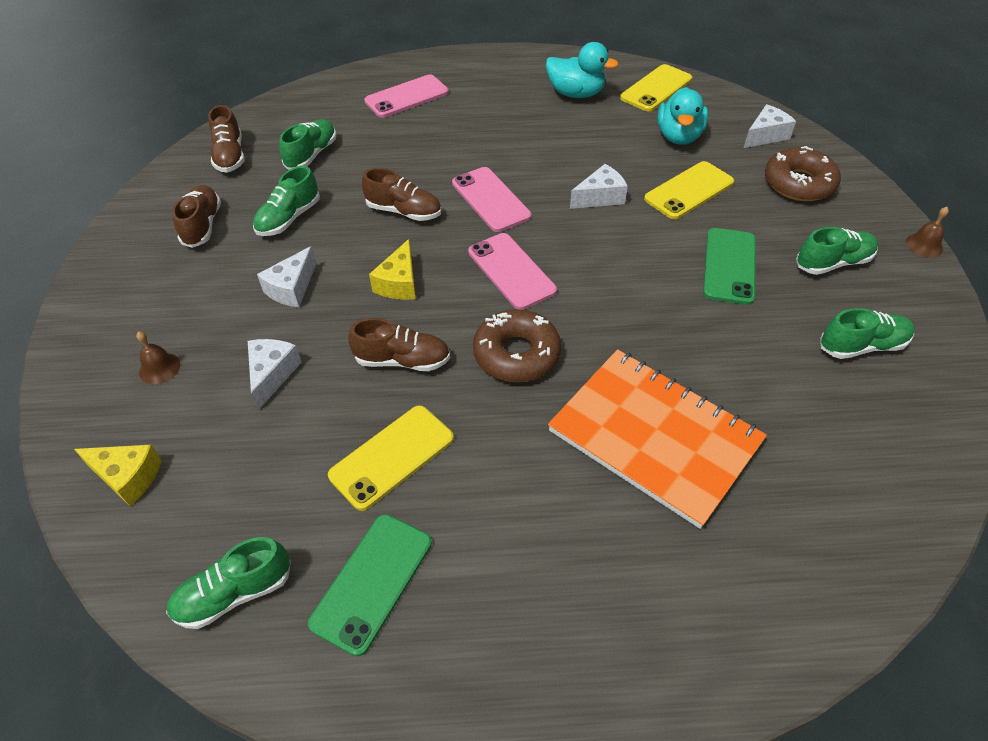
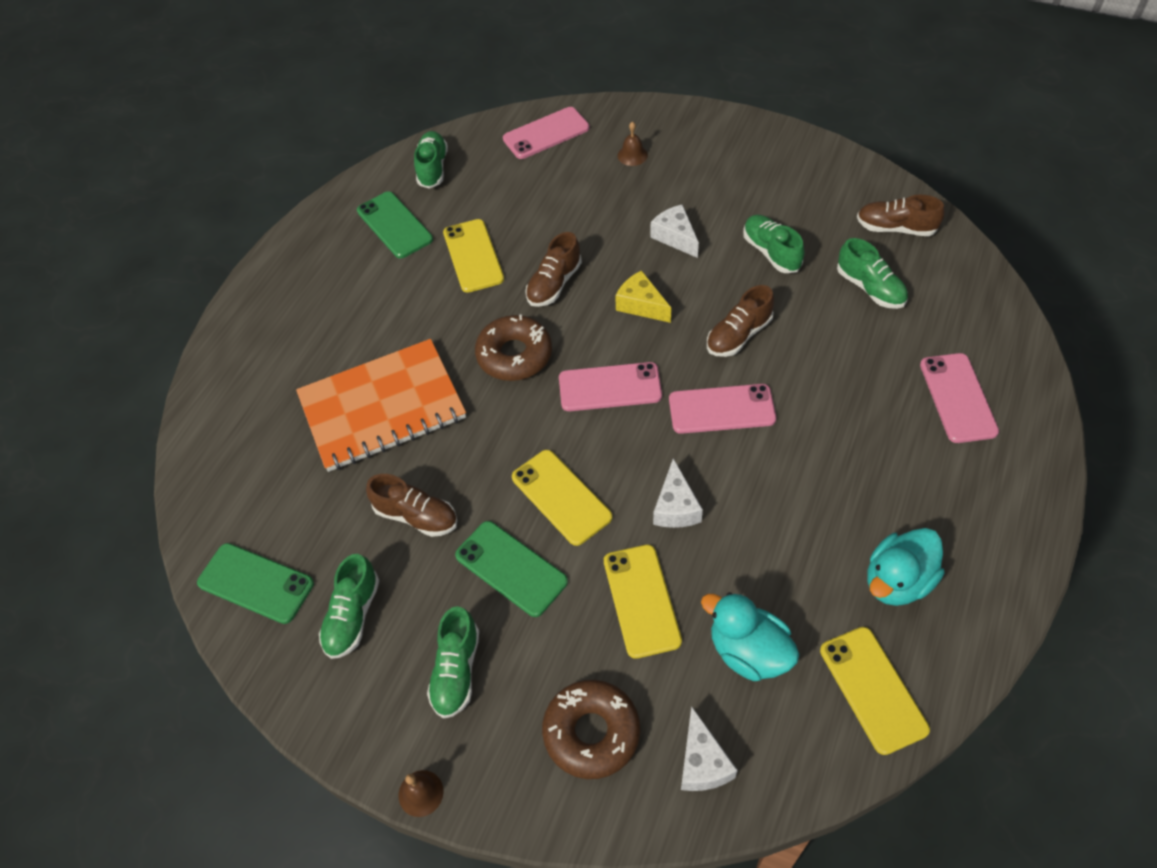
camera: 120 degrees right, 5 degrees up
(128, 477) = (546, 133): yellow cheese -> pink phone
(202, 225) = (790, 196): brown shoe -> brown shoe (416, 516)
(272, 374) = (588, 210): white cheese -> none
(644, 261) = (561, 497): none -> yellow phone
(911, 436) = (256, 583): none -> green phone

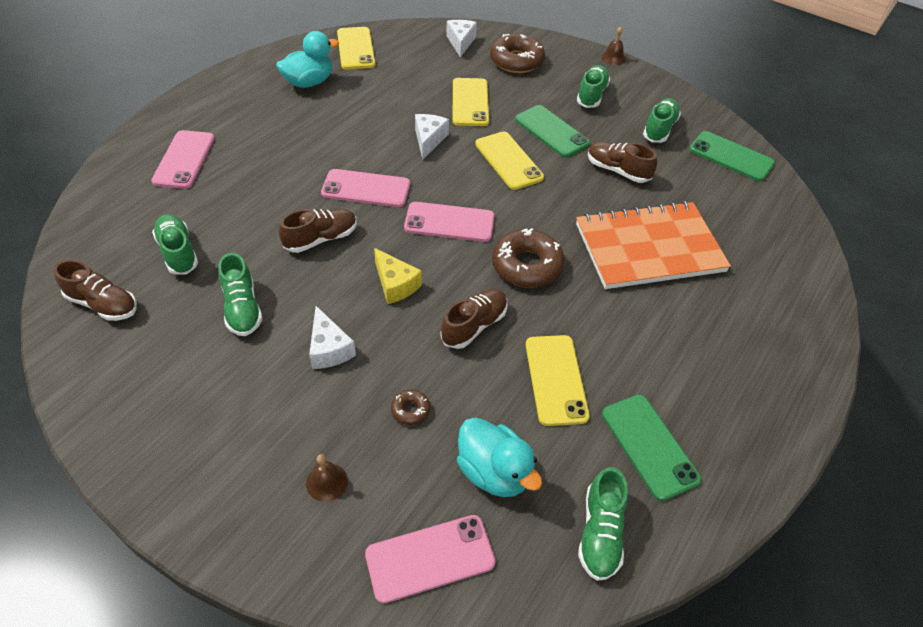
camera: 175 degrees left, 5 degrees down
(588, 209) = (410, 410): none -> brown donut
(748, 651) = (415, 72): turquoise duck -> turquoise duck (494, 472)

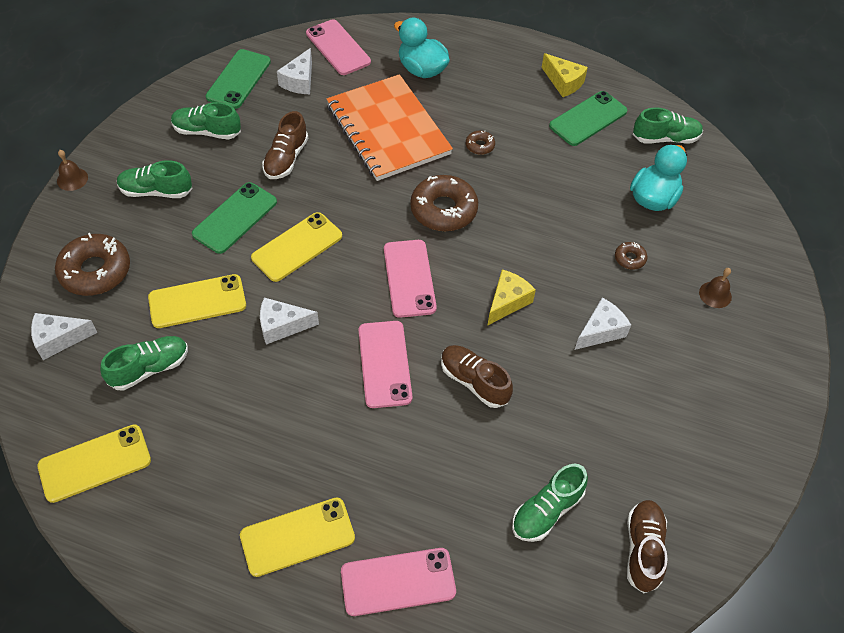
camera: 105 degrees left, 5 degrees up
(242, 308) = (589, 417): green shoe -> green shoe (149, 368)
(309, 82) = (192, 495): turquoise duck -> turquoise duck (422, 70)
(430, 558) = (732, 221): pink phone -> pink phone (338, 48)
(474, 325) = (528, 234): brown shoe -> none
(556, 379) = (557, 175): yellow phone -> yellow phone (297, 536)
(614, 319) = (480, 146): none -> brown donut
(723, 440) = (563, 82): none -> yellow cheese
(727, 196) = (299, 81): none -> white cheese

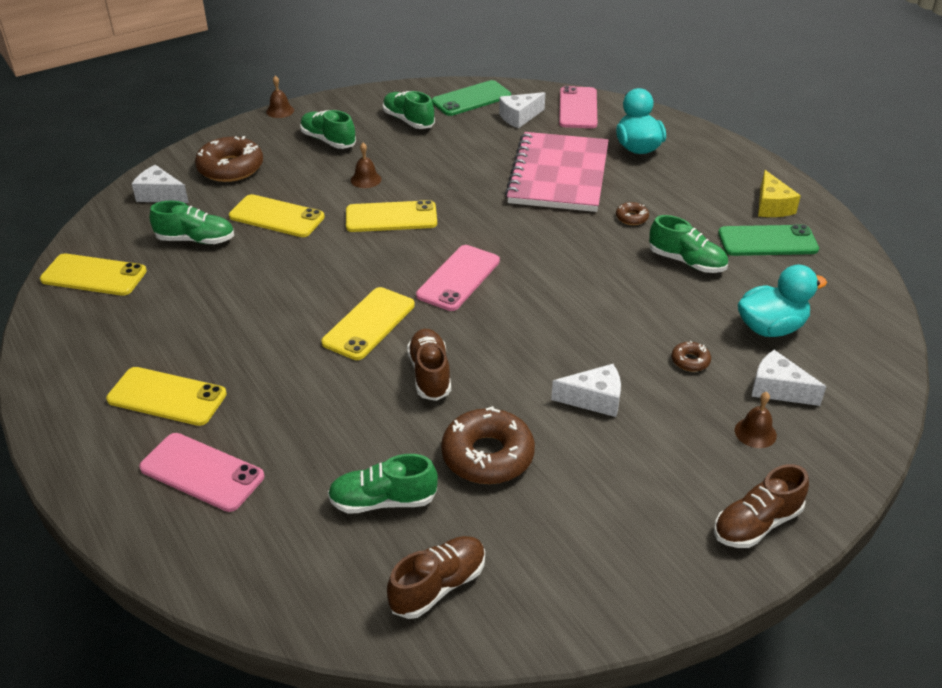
camera: 40 degrees right, 15 degrees down
(235, 218) = (366, 179): green phone -> brown bell
(282, 326) = (319, 260): white cheese -> white cheese (778, 389)
(286, 159) = (449, 160): brown shoe -> brown shoe (756, 524)
(385, 364) = (369, 324): pink phone -> yellow phone
(388, 130) = (558, 175): orange notebook -> pink notebook
(443, 210) = (545, 246): brown donut -> brown donut (487, 455)
(507, 302) = (527, 335): yellow cheese -> none
(665, 138) = (839, 289): green shoe -> green shoe (686, 262)

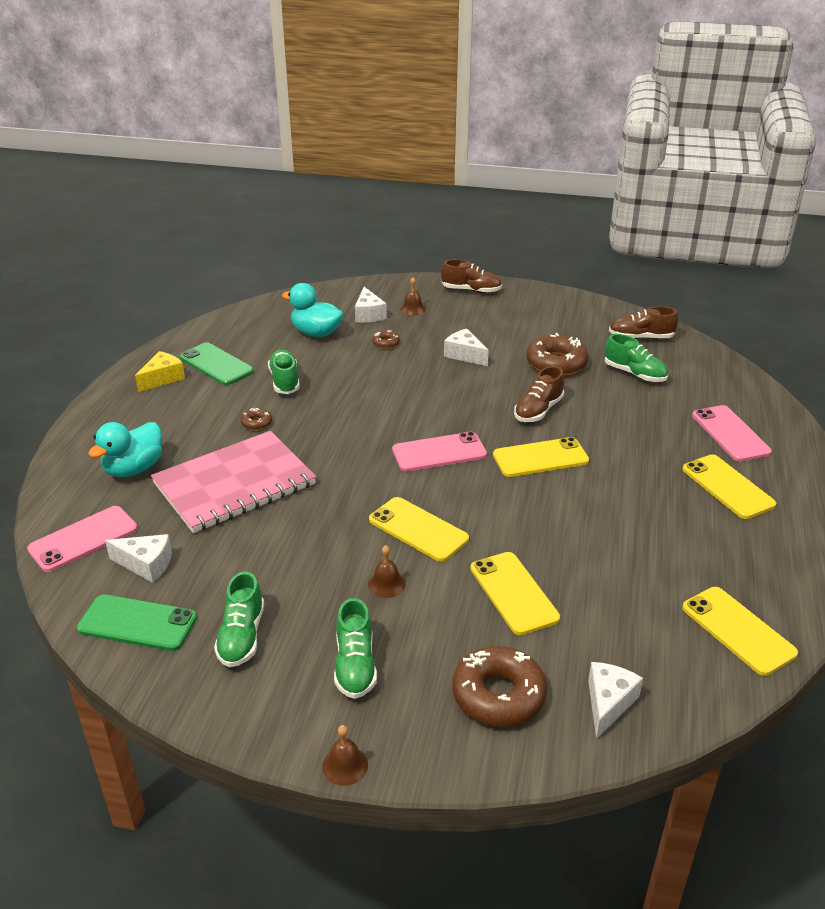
camera: 135 degrees left, 5 degrees down
(160, 195) = (608, 703): white cheese -> white cheese turned 135 degrees counterclockwise
(196, 240) = (612, 613): green shoe -> none

